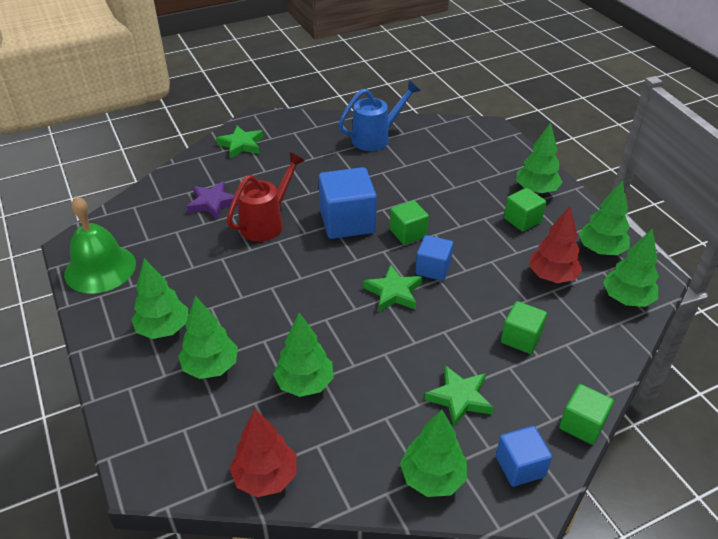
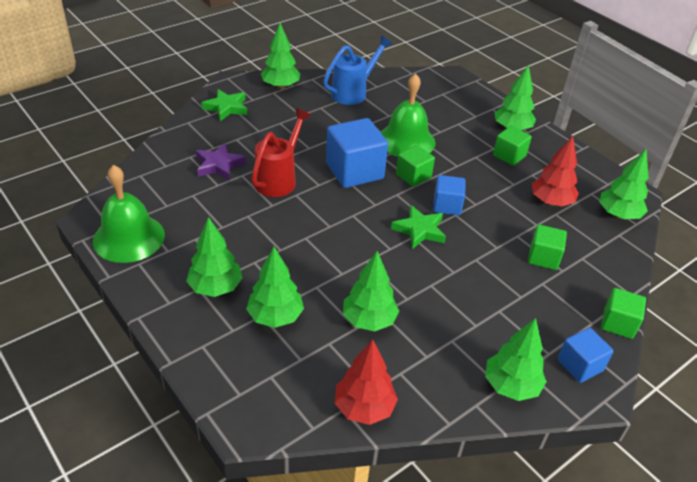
camera: 15 degrees left, 0 degrees up
(414, 194) = (406, 140): none -> green bell
(459, 398) = (509, 315): green star -> none
(601, 250) = (583, 175): green tree -> green tree (280, 86)

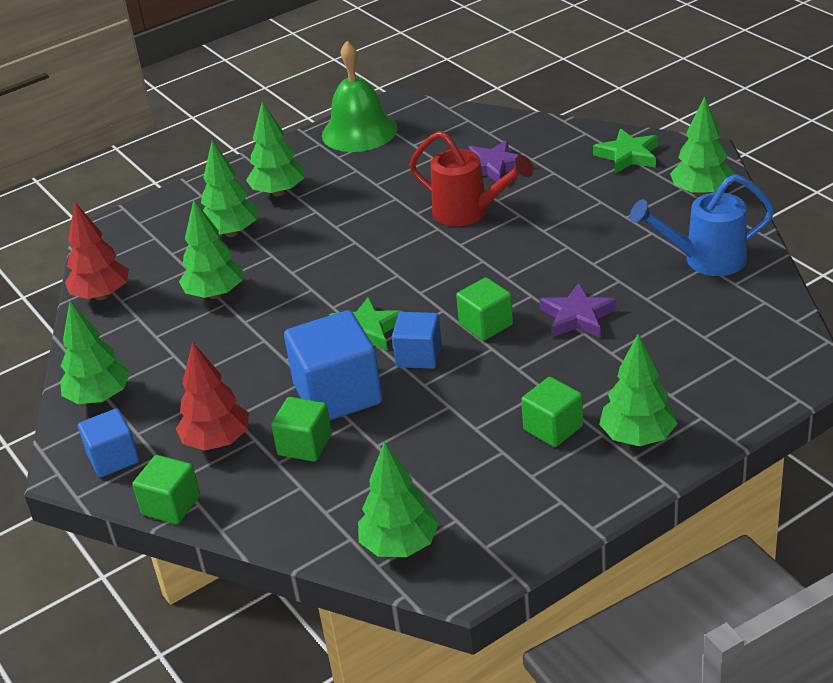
camera: 100 degrees right, 5 degrees down
(353, 92) = (705, 260): blue watering can -> blue watering can turned 120 degrees clockwise
(354, 171) = (492, 271): blue cube -> blue cube (338, 394)
(406, 140) = (577, 317): green bell -> purple star
(551, 202) = (431, 466): red tree -> red tree (217, 442)

